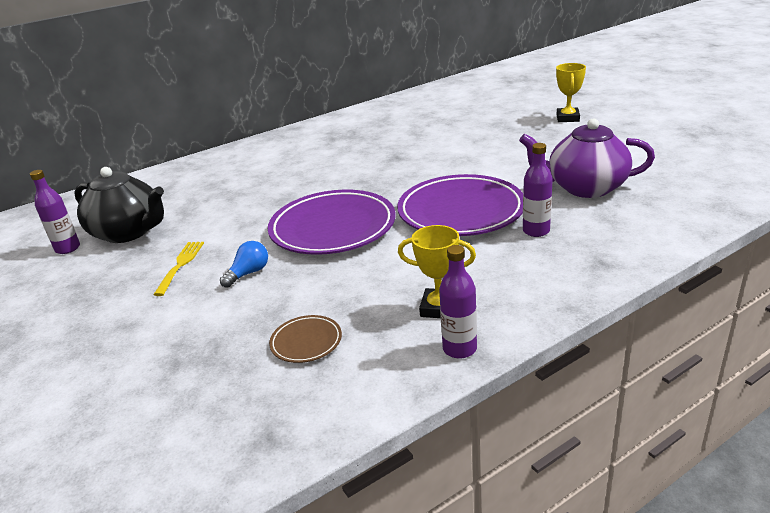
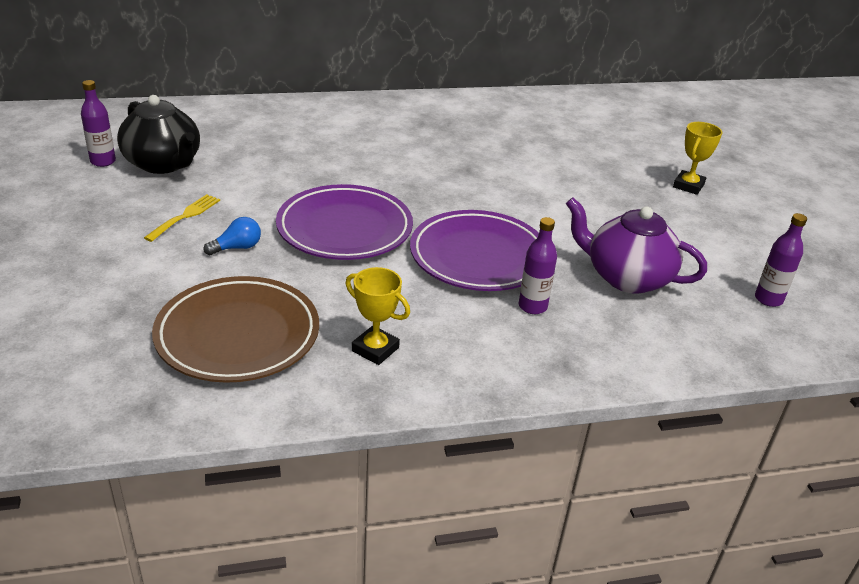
camera: 15 degrees right, 5 degrees up
(306, 342) = (238, 335): brown plate -> brown plate, size x2.29
(459, 349) = (360, 395): purple bottle -> purple bottle (768, 299)

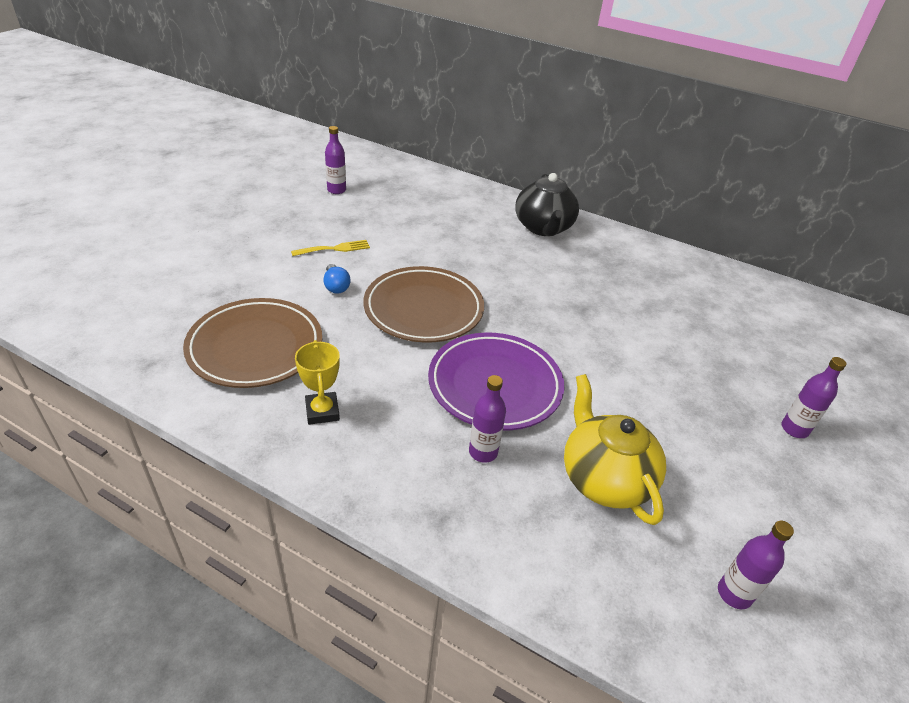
camera: 40 degrees right, 5 degrees up
(163, 164) = (369, 207): black teapot -> black teapot (543, 228)
(237, 248) = (336, 286): blue light bulb -> blue light bulb turned 60 degrees clockwise
(344, 229) = (423, 309): purple plate -> brown plate
(626, 277) = (604, 479): purple teapot -> yellow teapot
(688, 186) = (794, 429): yellow trophy -> purple bottle

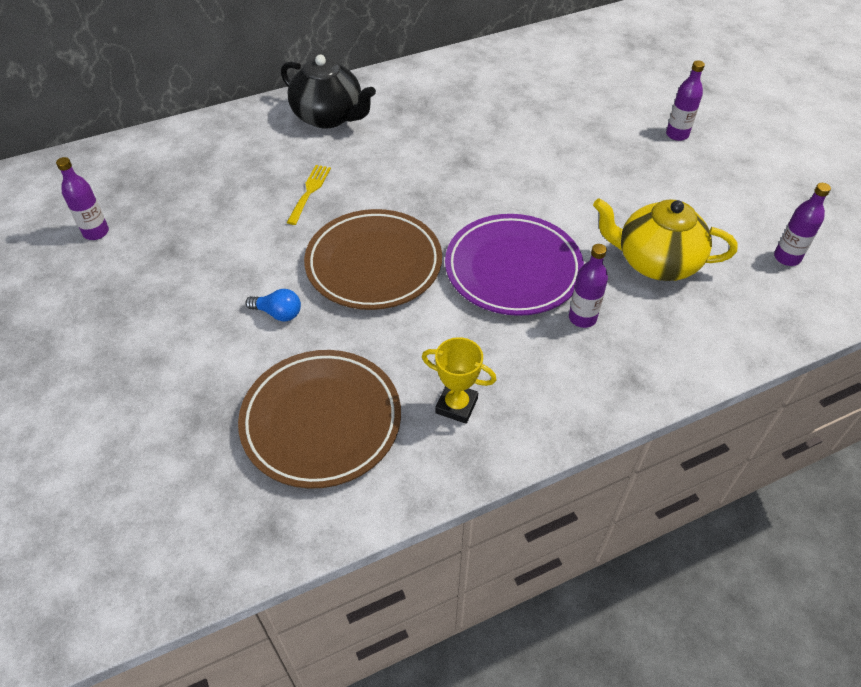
camera: 50 degrees left, 10 degrees up
(334, 249) = (210, 285): yellow fork -> yellow fork (309, 192)

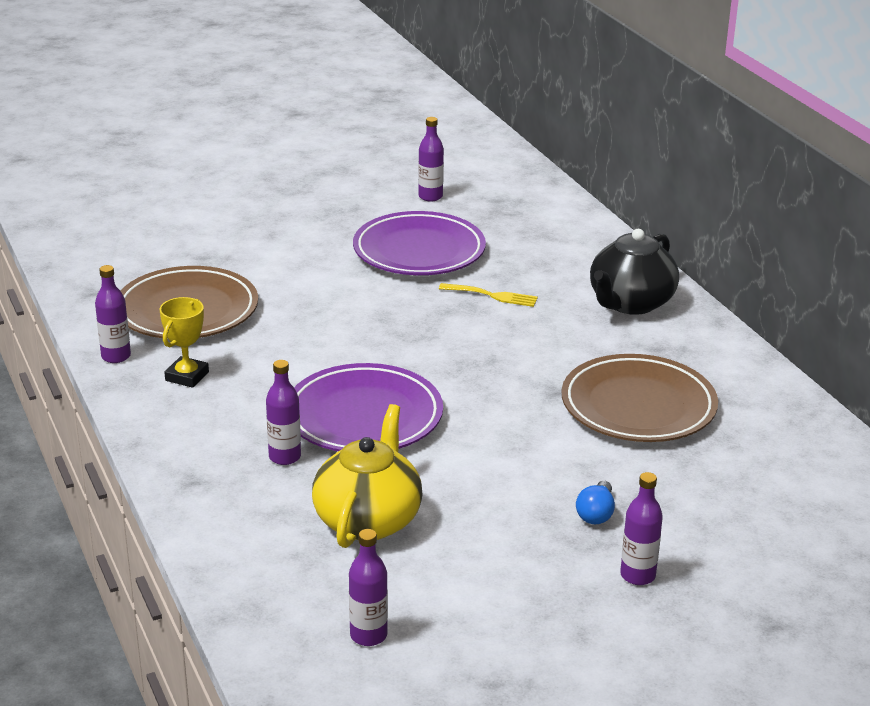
camera: 90 degrees right, 20 degrees down
(216, 239) = (419, 251): none -> purple plate
(278, 313) = (317, 286): blue light bulb -> blue light bulb (596, 514)
(374, 264) = (378, 333): brown plate -> brown plate (638, 406)
(420, 477) = (116, 356): none -> purple bottle

